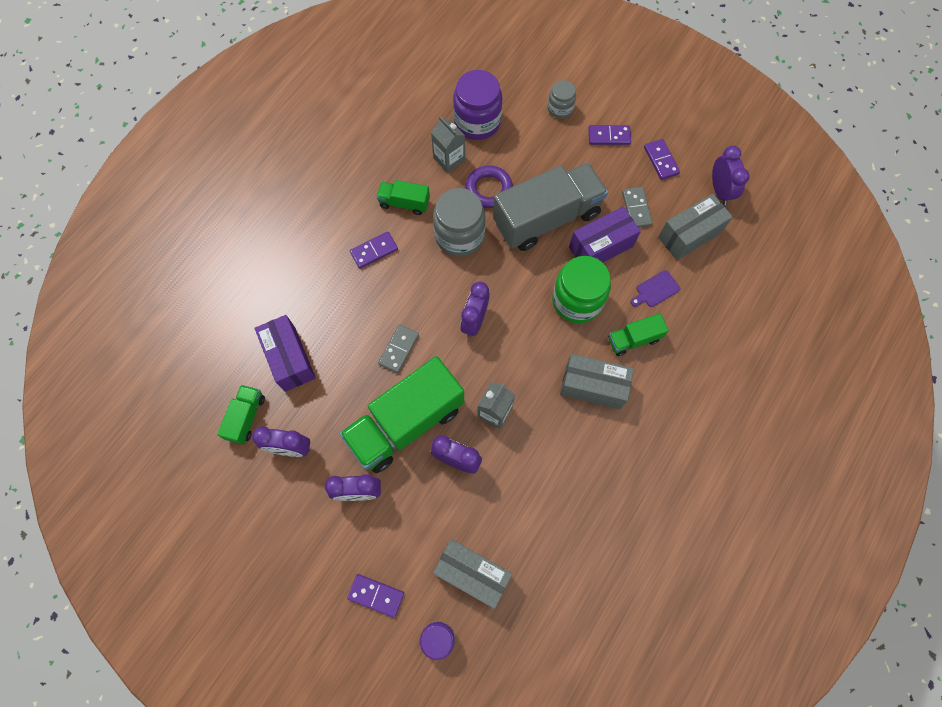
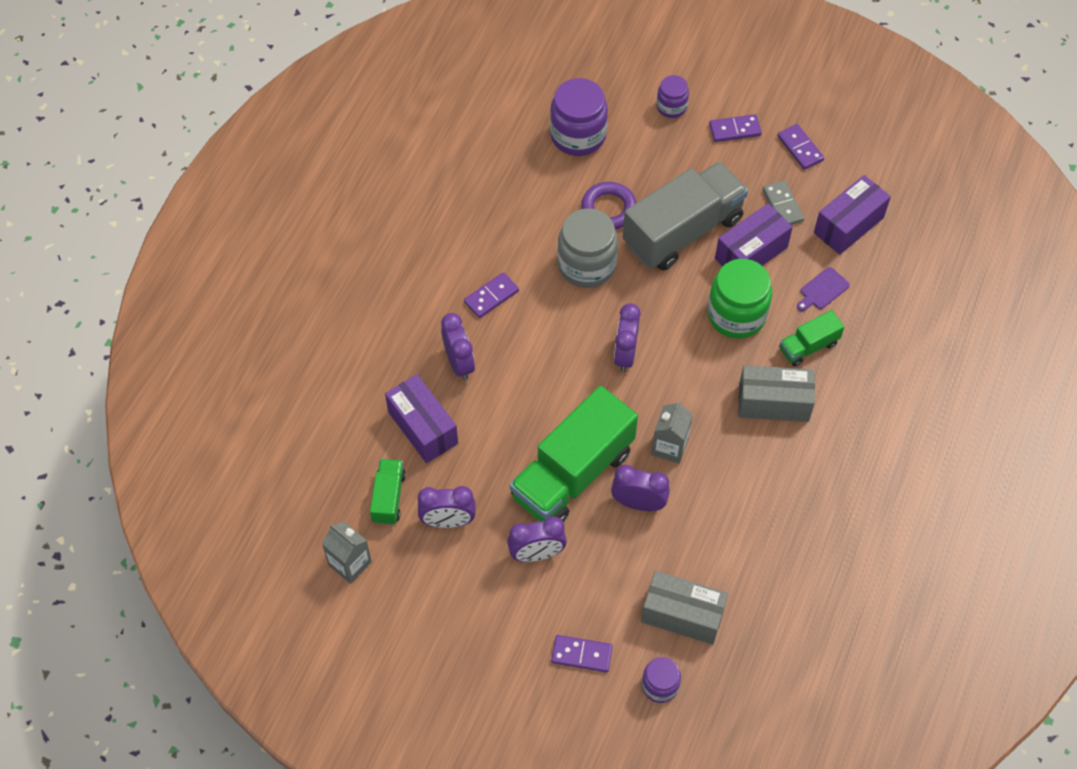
camera: 10 degrees left, 10 degrees down
(398, 349) = (545, 398): grey domino -> none
(404, 203) = (514, 239): green truck -> none
(449, 159) = (554, 182): grey carton -> grey carton (350, 563)
(560, 108) = (671, 107): grey jar -> purple jar
(689, 235) = (848, 225): grey box -> purple box
(720, 190) = (873, 172): purple clock -> purple clock (459, 363)

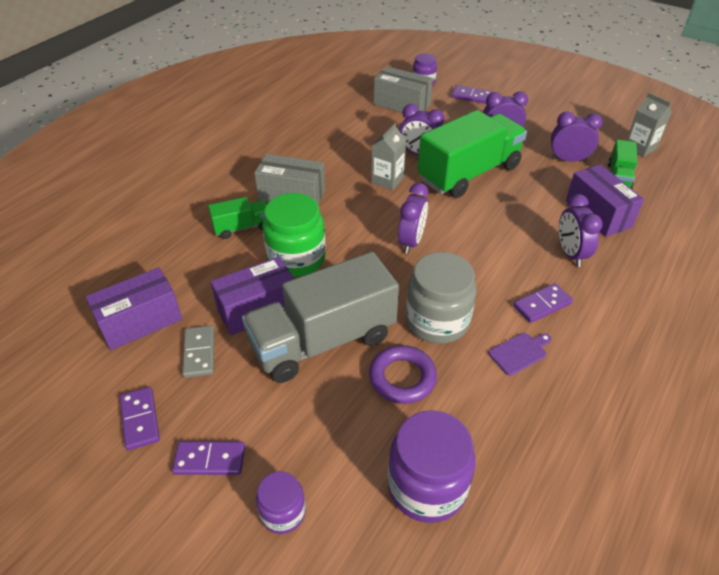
camera: 170 degrees left, 15 degrees down
(822, 290) = (204, 268): purple cutting board -> purple cutting board (519, 352)

